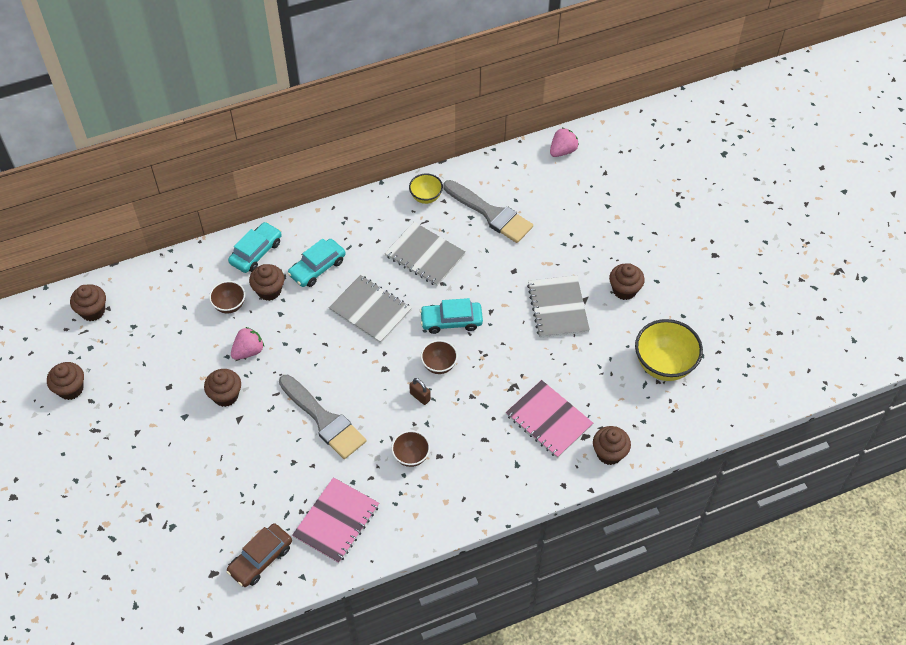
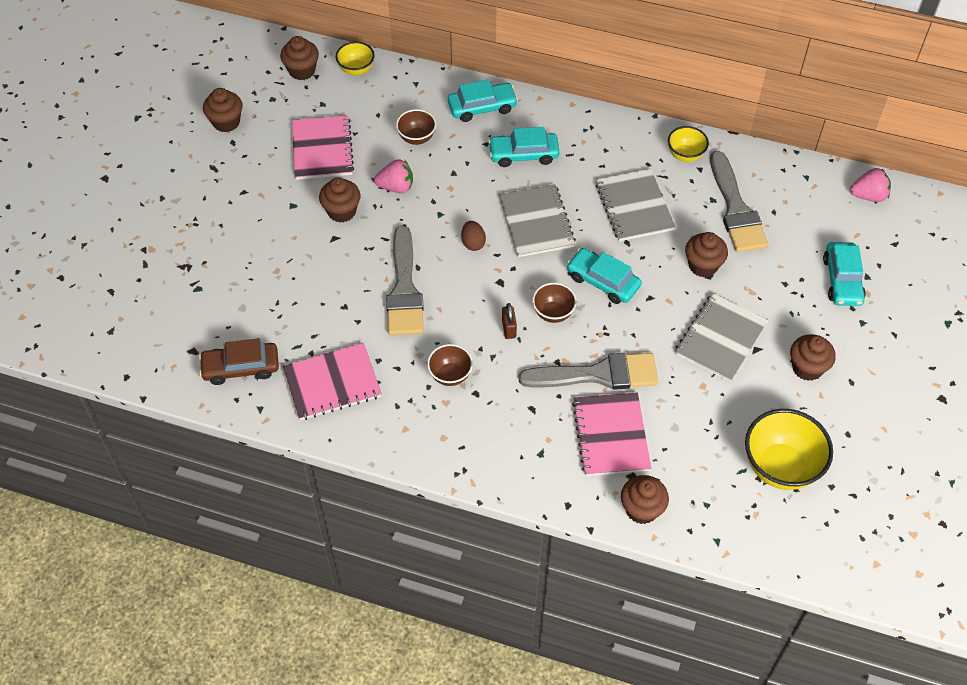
camera: 40 degrees right, 0 degrees up
(135, 283) = (356, 69): none -> yellow bowl
(166, 360) = (322, 149): none -> pink notebook
(269, 291) = (462, 147): brown cupcake -> brown cupcake (703, 265)
(341, 354) = (473, 243): none -> brown egg
(505, 386) = (598, 374): none -> grey brush
(595, 218) = (842, 280): none -> turquoise car

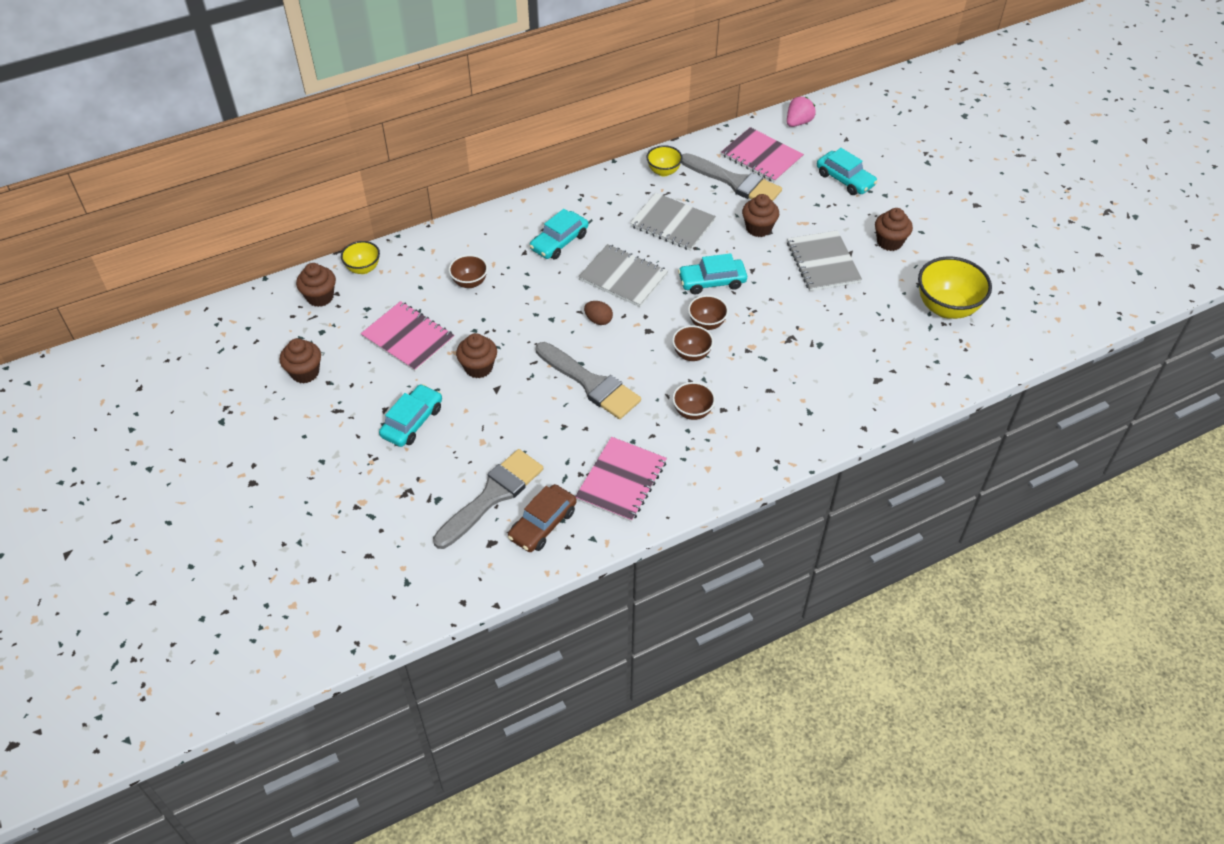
camera: 45 degrees left, 5 degrees down
(396, 187) = (497, 324): pink strawberry -> none
(482, 107) = (491, 232): turquoise car -> turquoise car (412, 422)
(509, 328) = (691, 354): brown padlock -> brown bowl
(598, 374) = (781, 338): grey brush -> grey brush (492, 495)
(611, 435) = (835, 367): pink notebook -> pink notebook (761, 157)
(641, 509) = (907, 394): brown cupcake -> none

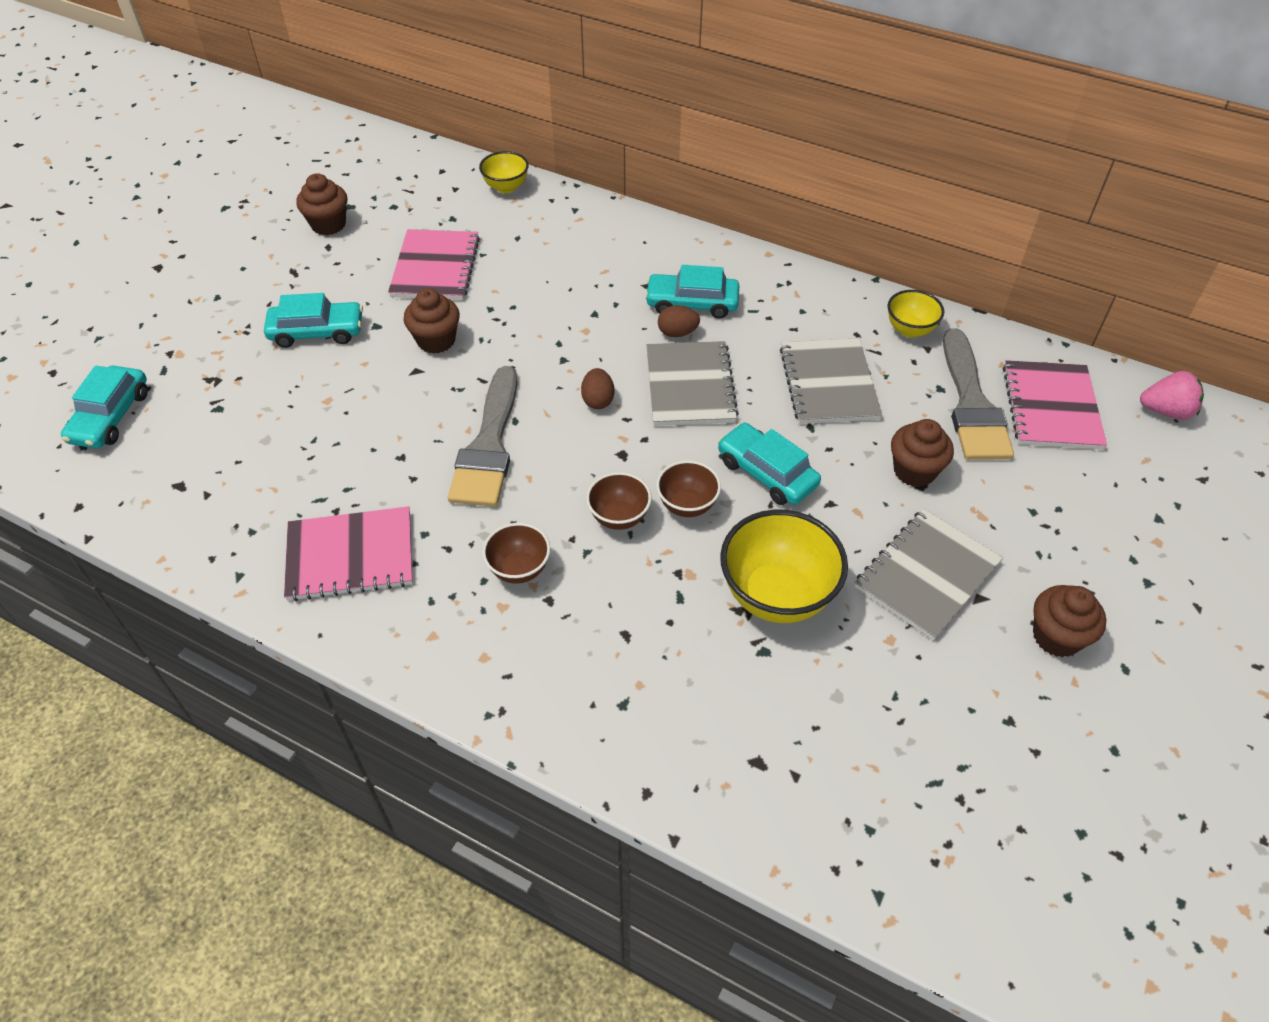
camera: 55 degrees right, 0 degrees up
(320, 297) = (439, 181): brown cupcake -> none
(470, 282) = (558, 268): brown bowl -> none
(492, 495) = (251, 450): grey brush -> none
(543, 524) = (234, 517): brown car -> none
(577, 260) = (677, 333): none -> brown egg
(845, 179) = (1120, 518): turquoise car -> turquoise car (110, 416)
(946, 308) = (998, 787): yellow bowl -> yellow bowl (777, 595)

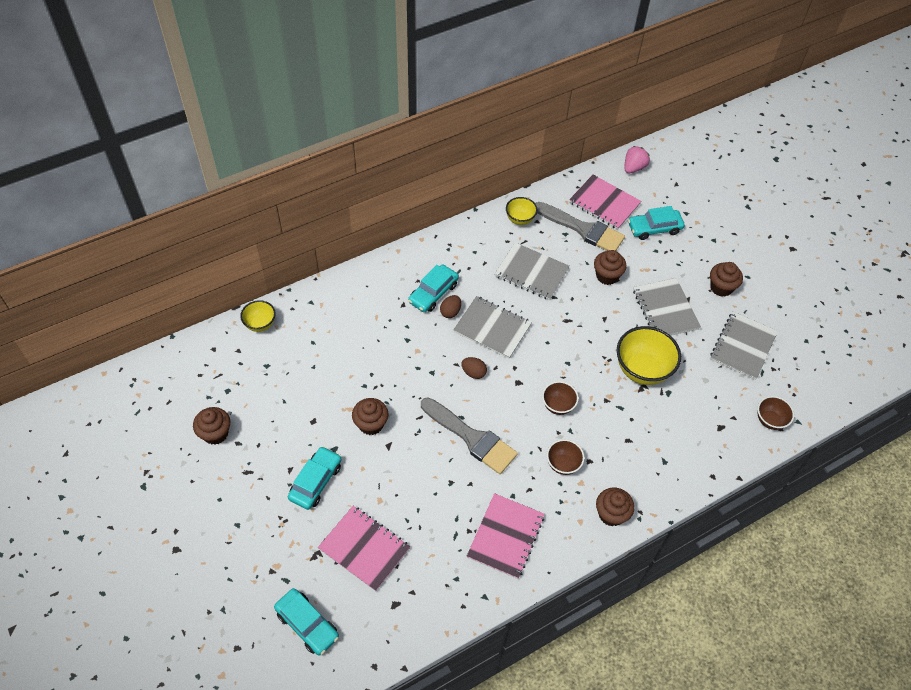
camera: 60 degrees left, 5 degrees up
(435, 267) = (306, 395): pink notebook -> pink notebook (364, 548)
(471, 671) = (611, 514): none -> brown cupcake
(687, 505) = (569, 374): brown bowl -> brown bowl (770, 420)
(767, 473) = (570, 331): turquoise car -> turquoise car (654, 228)
(962, 726) = (743, 346): none -> grey notebook

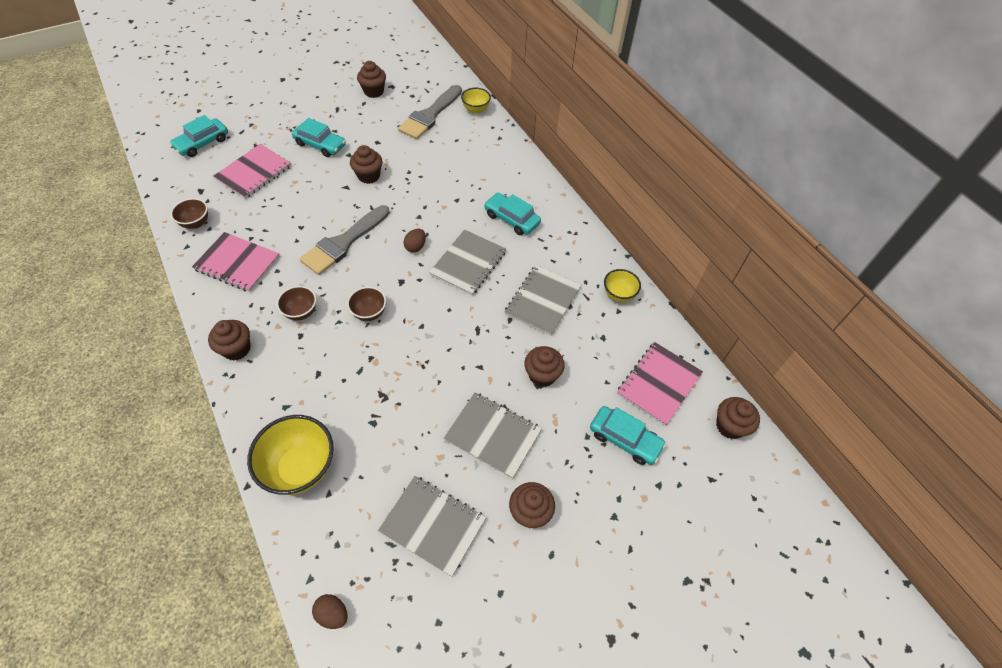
camera: 90 degrees right, 0 degrees up
(450, 312) = (489, 231): brown egg -> brown egg (333, 614)
(583, 229) = (612, 356): grey brush -> grey brush (430, 115)
(633, 168) = (729, 426): pink strawberry -> brown cupcake
(642, 370) = (406, 398): yellow bowl -> yellow bowl (301, 468)
(654, 228) = (624, 439): turquoise car -> turquoise car turned 135 degrees clockwise
(665, 309) = (493, 435): grey notebook -> grey notebook turned 45 degrees clockwise
(770, 420) = (317, 540): brown bowl -> brown bowl (196, 223)

